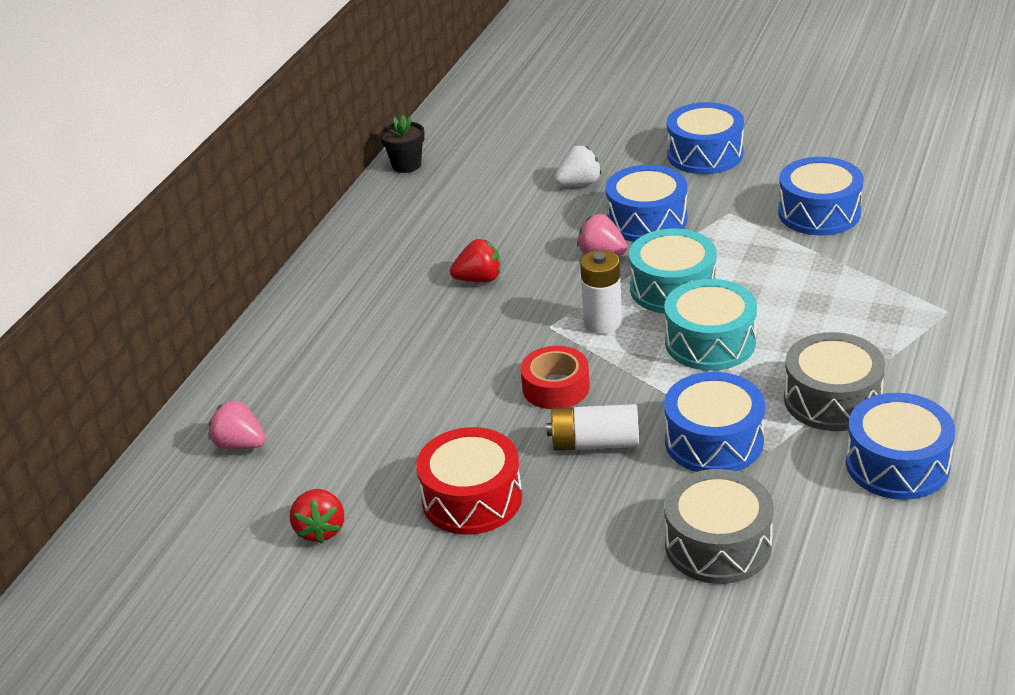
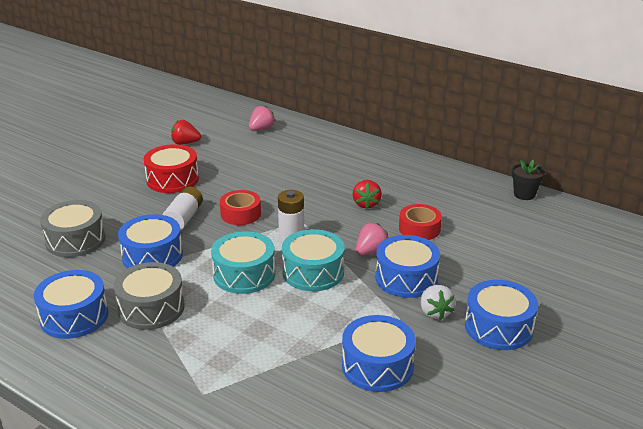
camera: 100 degrees right, 5 degrees down
(528, 228) = (419, 229): none -> red tape
(579, 183) = (472, 258): white strawberry -> white strawberry (435, 312)

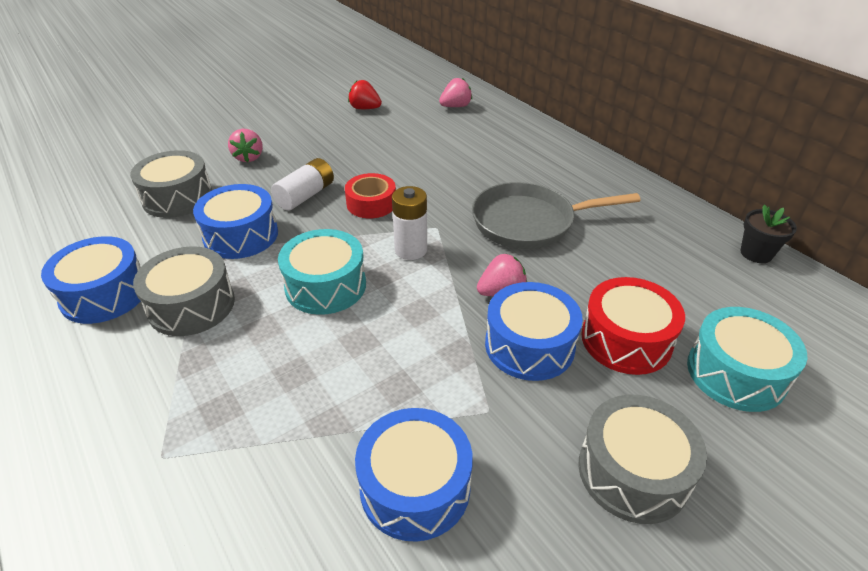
camera: 20 degrees right, 10 degrees up
(112, 199) = (249, 157): none -> pink strawberry
(172, 179) = (324, 147): red drum -> red drum (626, 340)
(313, 272) = (410, 304): turquoise drum -> turquoise drum (736, 373)
(366, 204) = (529, 222): red strawberry -> grey pan
(419, 229) = (583, 273): red tape -> none
(435, 312) = (544, 415): white strawberry -> none
(498, 327) = (633, 471): blue drum -> grey drum

